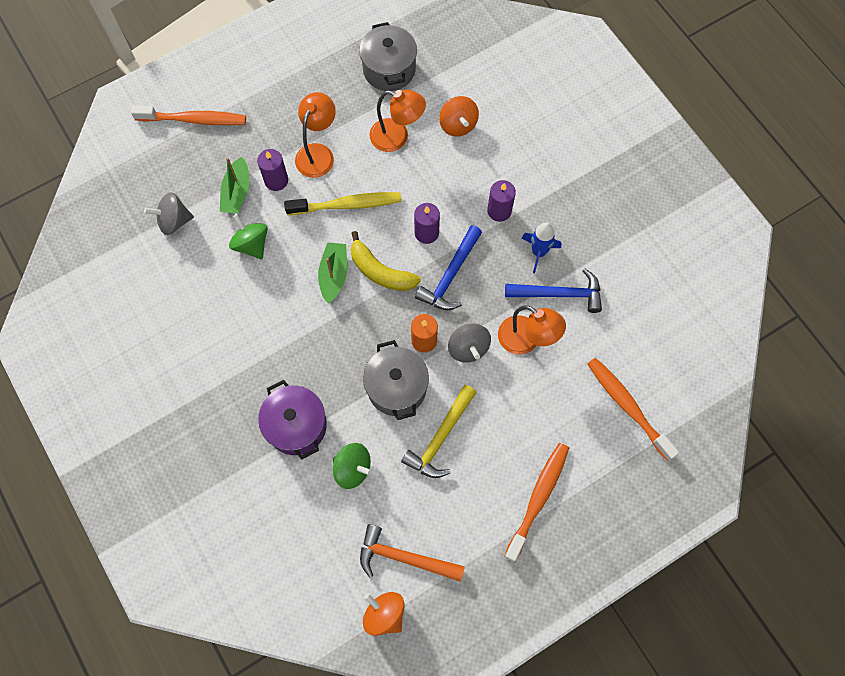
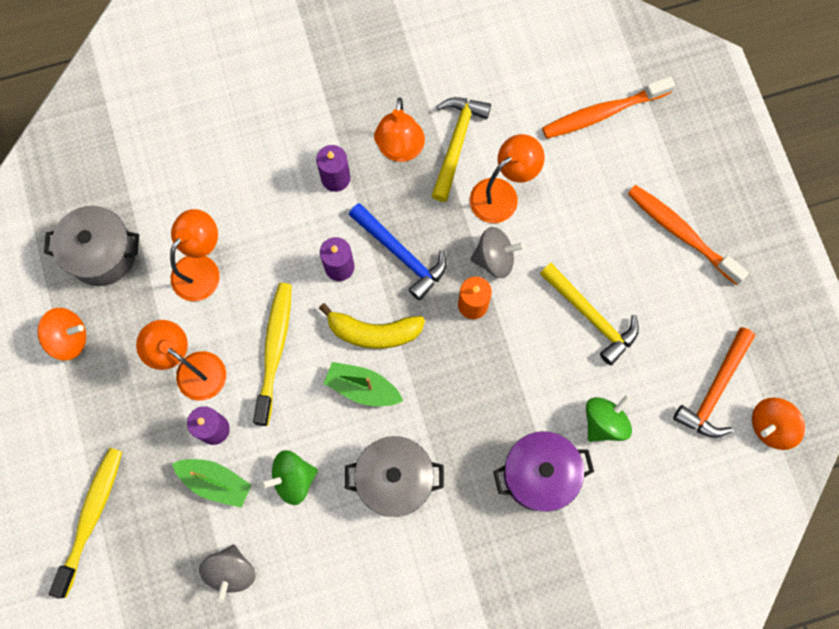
camera: 75 degrees left, 5 degrees up
(194, 120) = (91, 517): orange toothbrush -> yellow toothbrush
(380, 271) = (373, 332): yellow banana -> yellow banana turned 45 degrees clockwise
(397, 387) = (521, 349): grey pot -> grey pot (395, 479)
(458, 125) = (208, 193): orange spinning top -> orange spinning top (69, 338)
(538, 252) = (400, 150): blue rocket -> orange lamp
(559, 294) = (456, 143): blue hammer -> yellow hammer

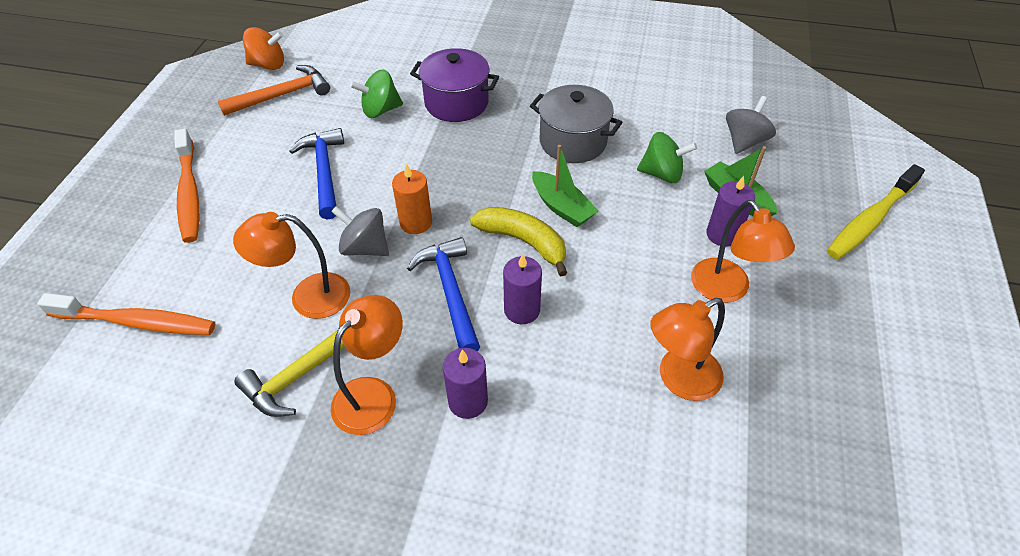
camera: 150 degrees left, 25 degrees down
(69, 338) = (869, 380): orange spinning top -> none
(102, 254) = (804, 456): grey pot -> none
(275, 350) = (631, 269): yellow toothbrush -> none
(591, 316) = (324, 172): yellow hammer -> blue hammer

